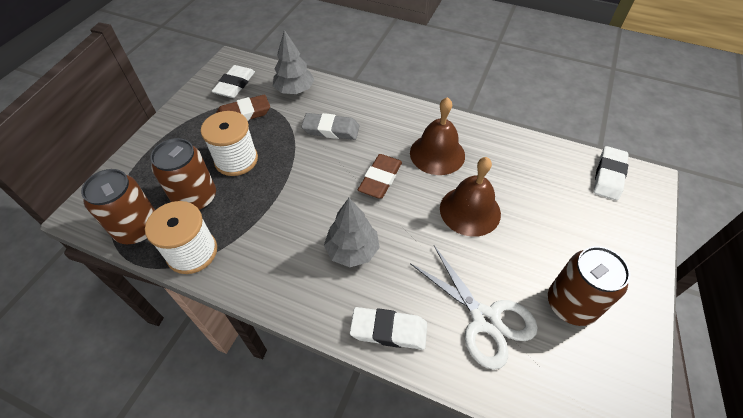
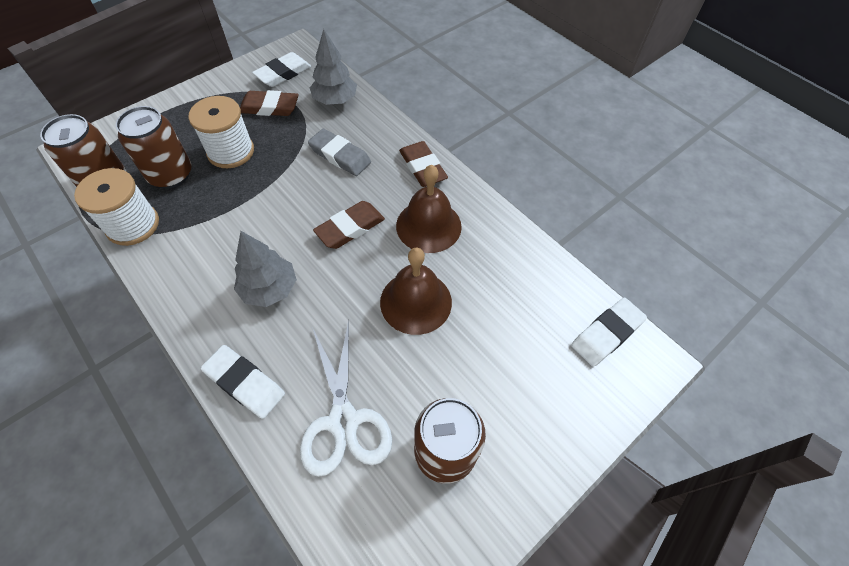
camera: 25 degrees right, 5 degrees up
(401, 115) = (422, 167): none -> brown eraser

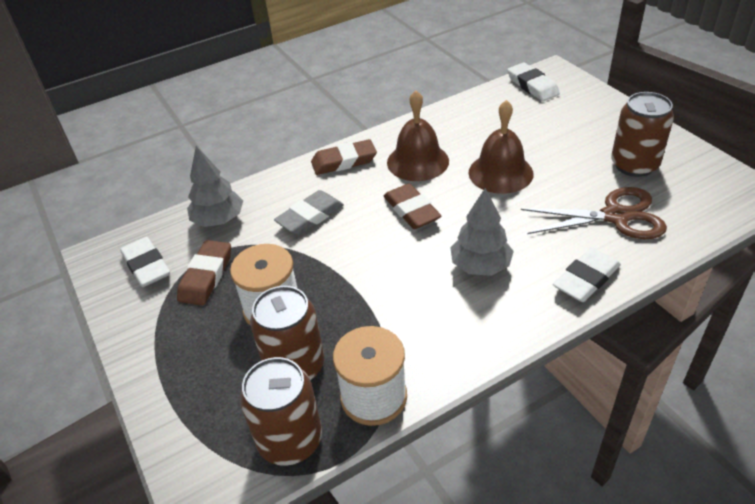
camera: 75 degrees left, 15 degrees down
(343, 421) = (616, 216): white scissors -> brown scissors

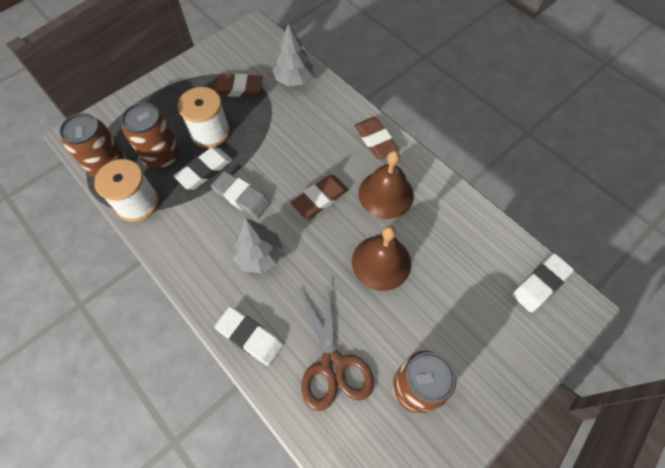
camera: 75 degrees right, 20 degrees up
(146, 266) = (245, 55): white eraser -> white eraser (204, 170)
(310, 216) = (304, 132): grey eraser -> grey eraser (241, 197)

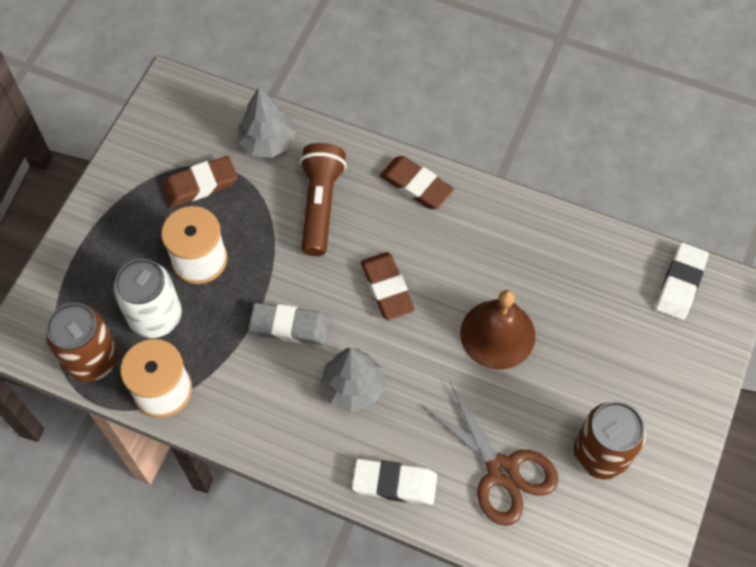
camera: 25 degrees left, 0 degrees up
(162, 155) = (155, 316): brown can -> white can
(204, 170) = (223, 313): white eraser -> none
(305, 128) = (320, 205): none -> brown flashlight
(320, 198) = (387, 288): brown eraser -> brown eraser turned 45 degrees counterclockwise
(385, 194) = (462, 250): brown bell -> none

